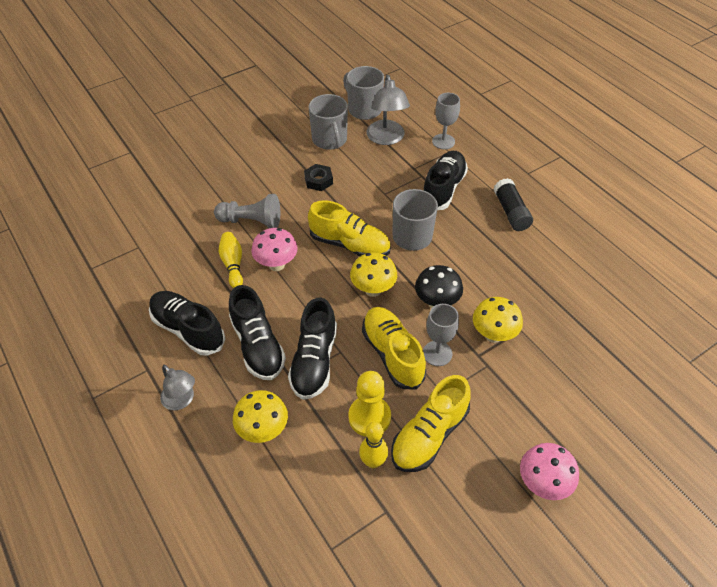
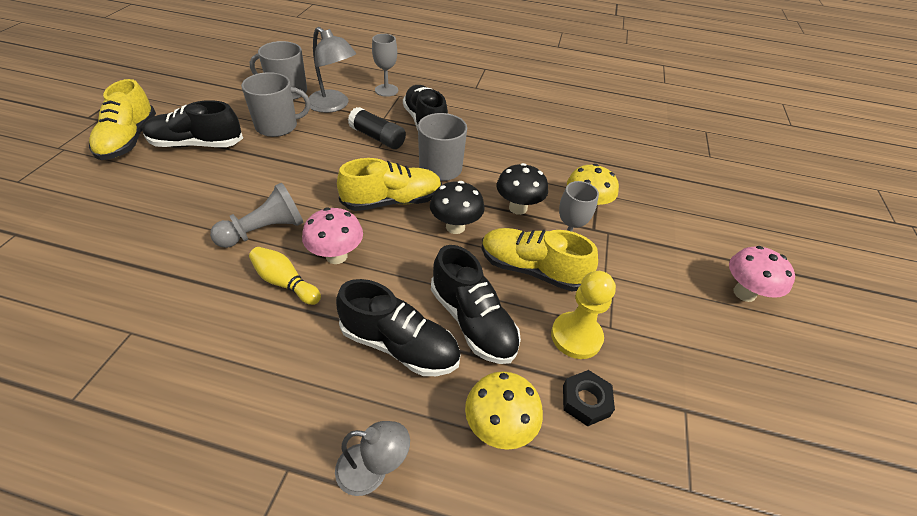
camera: 45 degrees left, 5 degrees down
(188, 329) = (298, 383): black shoe -> black shoe (197, 144)
(318, 180) = (302, 163): black nut -> black nut (585, 401)
(330, 140) = (278, 126): grey mug -> grey mug turned 45 degrees counterclockwise
(373, 290) = (455, 227): yellow mushroom -> black mushroom
(373, 461) = (624, 374): yellow bowling pin -> none
(429, 435) = (636, 316): yellow shoe -> yellow shoe (129, 140)
(511, 212) = (494, 117): black glue stick -> black glue stick (377, 137)

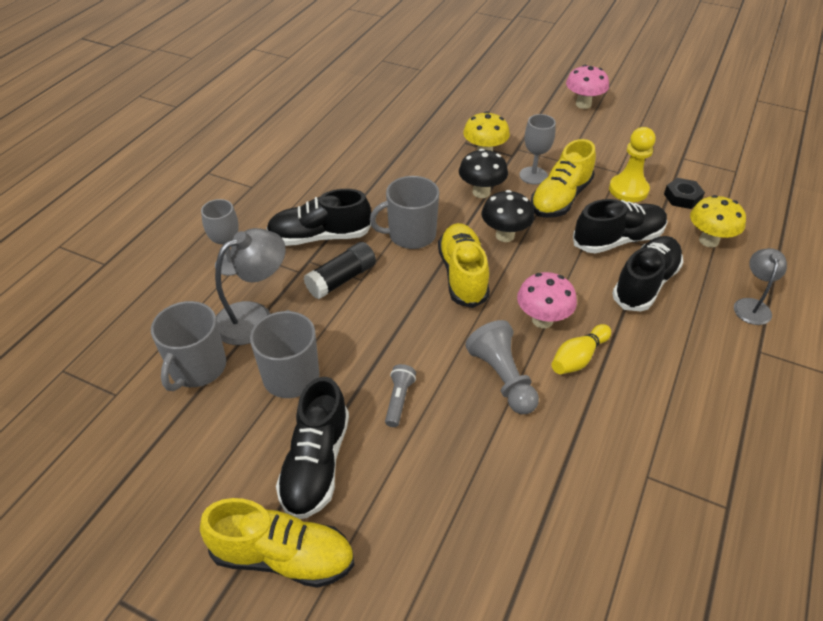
camera: 75 degrees left, 0 degrees up
(248, 175) = (399, 400): none -> grey flashlight

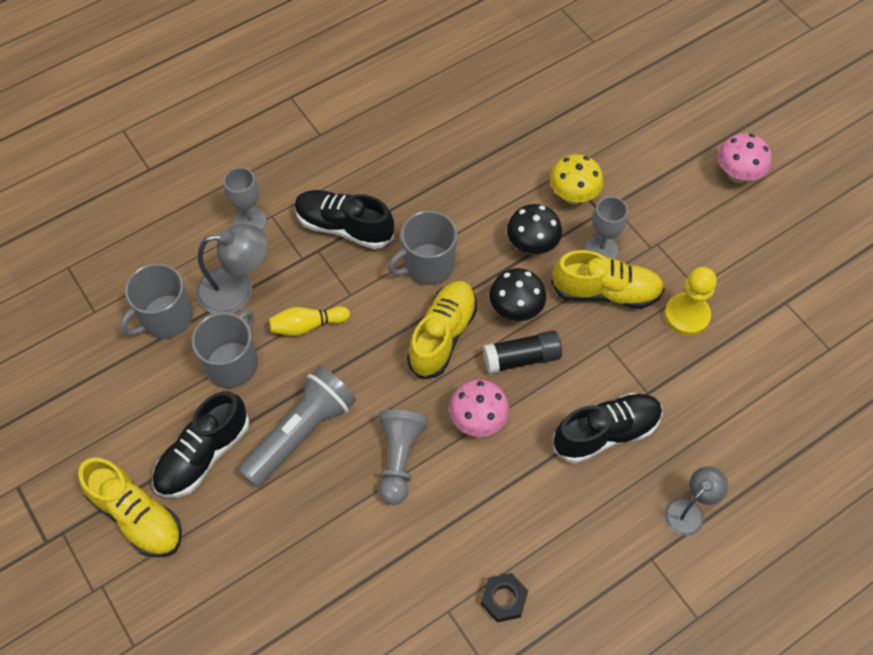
camera: 30 degrees right, 15 degrees up
(341, 279) = (333, 286): black glue stick -> black glue stick (521, 358)
(399, 400) = (301, 433): grey flashlight -> grey flashlight, size x2.23
(411, 235) = (427, 265): grey mug -> grey mug turned 45 degrees counterclockwise
(560, 198) = (606, 292): yellow shoe -> yellow shoe turned 150 degrees counterclockwise
(578, 358) = (479, 475): yellow bowling pin -> yellow bowling pin (307, 325)
(617, 240) = (622, 370): black shoe -> none
(682, 197) = (736, 353): black nut -> black nut (503, 599)
(708, 241) = (715, 418): yellow mushroom -> none

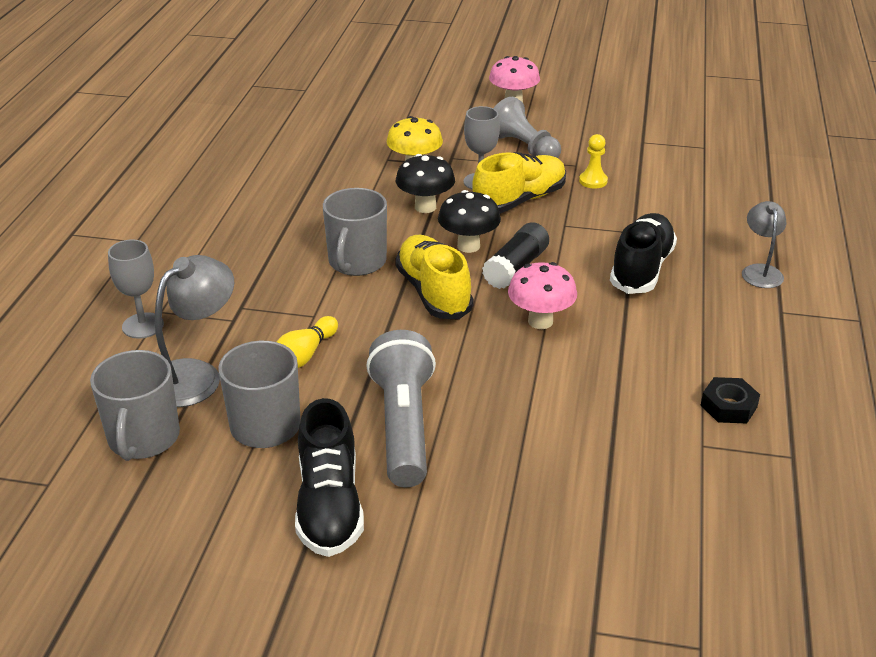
camera: 45 degrees left, 25 degrees down
(137, 516) = (325, 600): yellow shoe -> none
(344, 227) = (245, 280): black shoe -> none
(399, 459) = (515, 384): grey pawn -> grey pawn (524, 148)
(686, 315) = (593, 181): yellow pawn -> yellow pawn, size x0.61

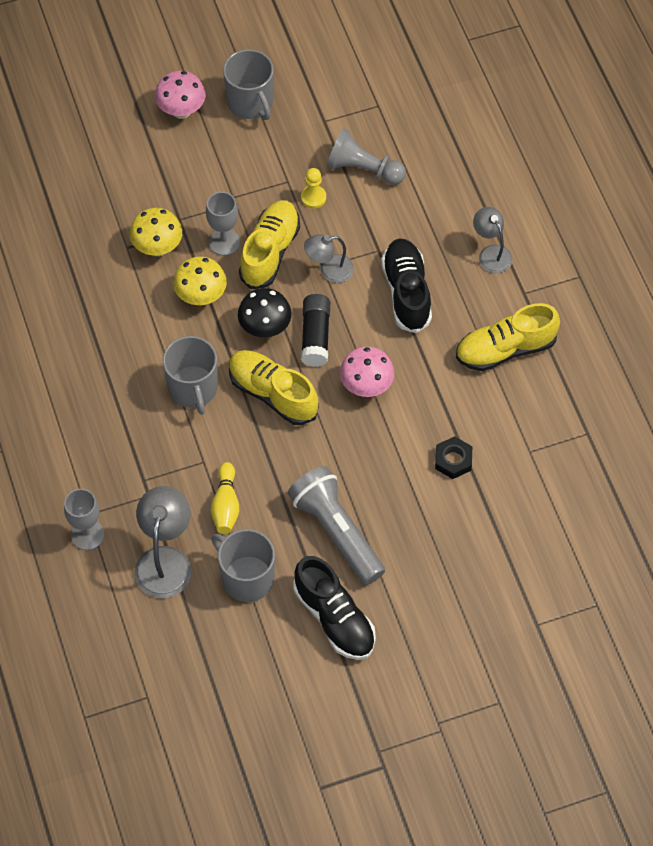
camera: 30 degrees left, 25 degrees up
(143, 438) = (176, 630): grey mug -> grey mug (250, 103)
(425, 207) = (201, 296): black mushroom -> yellow mushroom
(524, 148) = (231, 176): grey pawn -> grey pawn (363, 169)
(569, 229) = (329, 270): none -> grey lamp
(728, 347) = (505, 349): none -> yellow shoe
(728, 406) = (530, 408): black nut -> black nut (453, 460)

